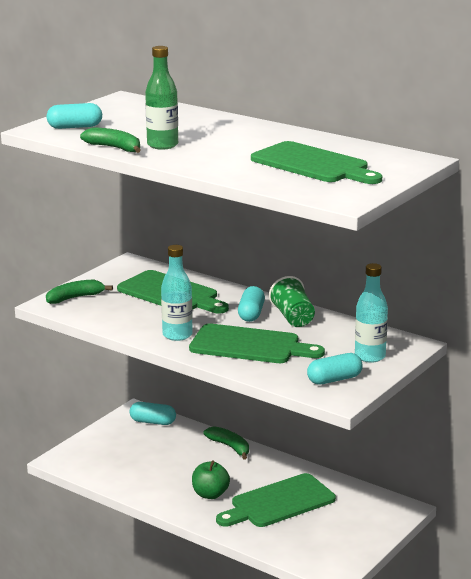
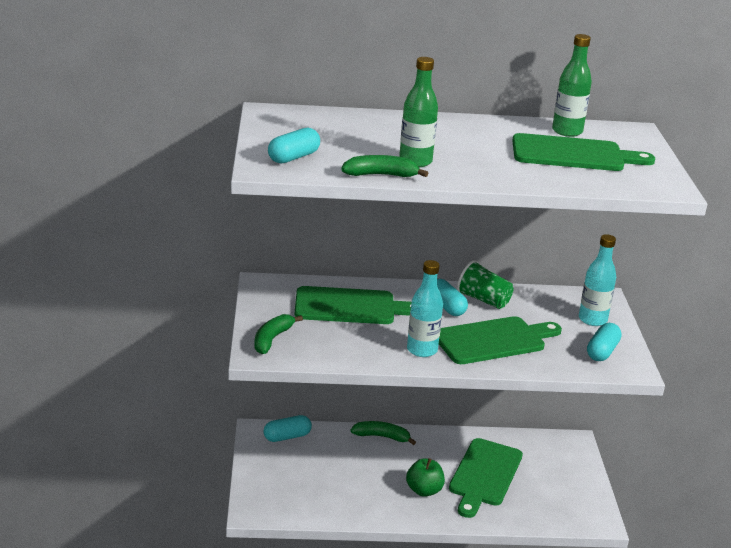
camera: 40 degrees left, 5 degrees up
(349, 150) = (567, 131): none -> green bottle

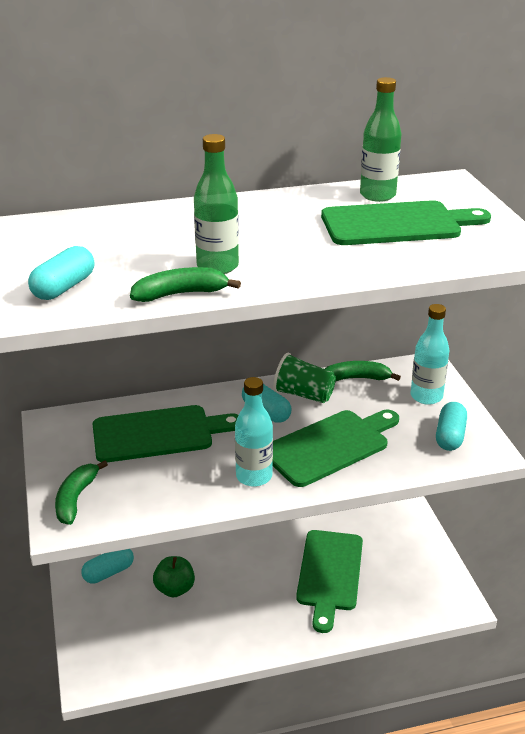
camera: 10 degrees left, 5 degrees up
(382, 437) = (211, 549): green banana -> green banana (356, 378)
(424, 490) = (271, 608): green apple -> green apple (175, 589)

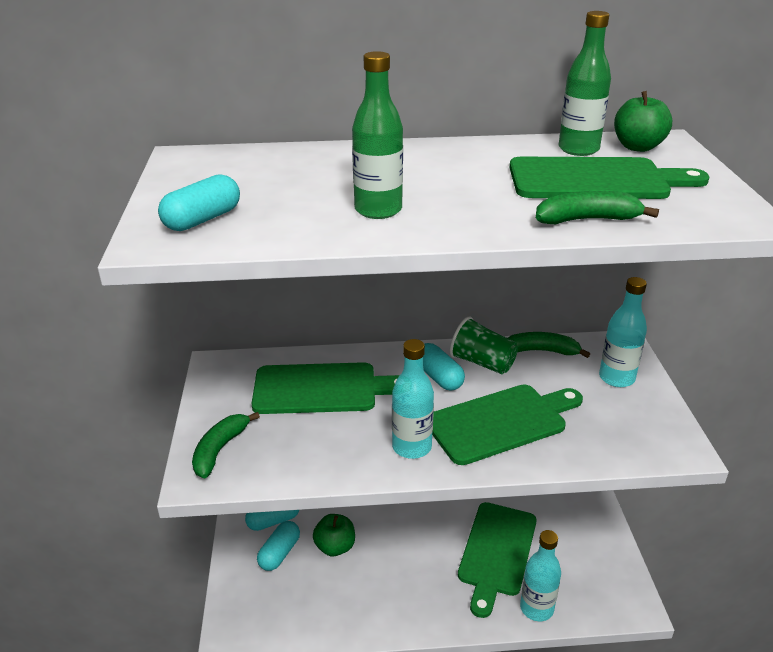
camera: 10 degrees right, 0 degrees up
(180, 294) = (327, 236): green banana -> green banana (587, 220)
(373, 618) = (536, 608): none -> turquoise bottle
(428, 189) = (638, 147): none -> green apple
(450, 436) = (637, 425): turquoise capsule -> turquoise capsule (279, 553)

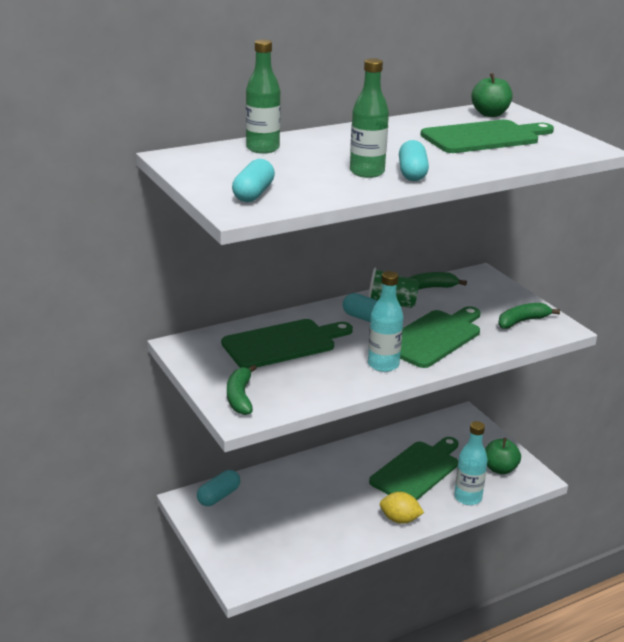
camera: 25 degrees left, 5 degrees down
(279, 553) = (241, 517): turquoise capsule -> turquoise capsule (412, 173)
(335, 547) = (285, 500): green apple -> green apple (500, 469)
(441, 612) = (400, 519): none -> yellow lemon
(497, 552) = (417, 470): green cutting board -> green cutting board turned 135 degrees counterclockwise
(578, 149) = (453, 120): green bottle -> green bottle (262, 148)
(587, 220) = (503, 160): green banana -> green banana (522, 321)
(616, 378) = (492, 295): turquoise bottle -> none

